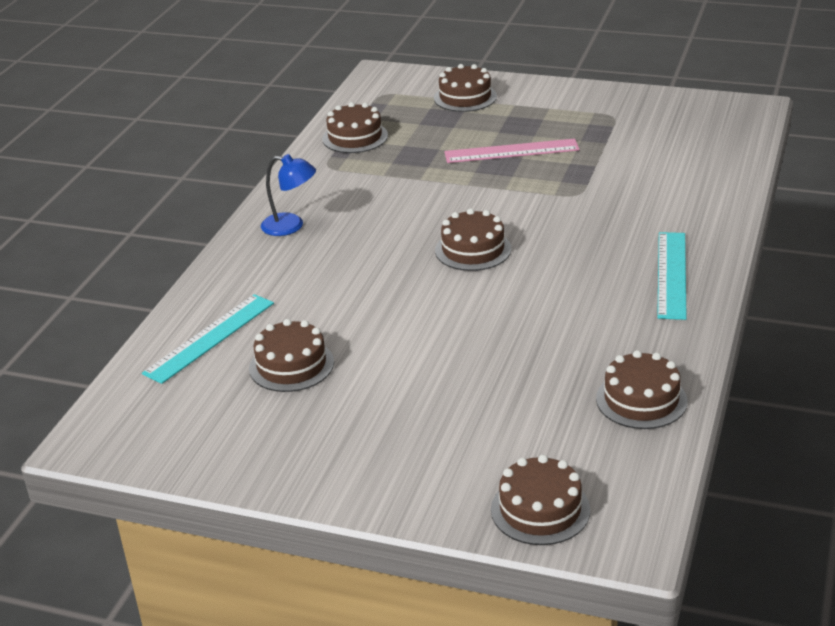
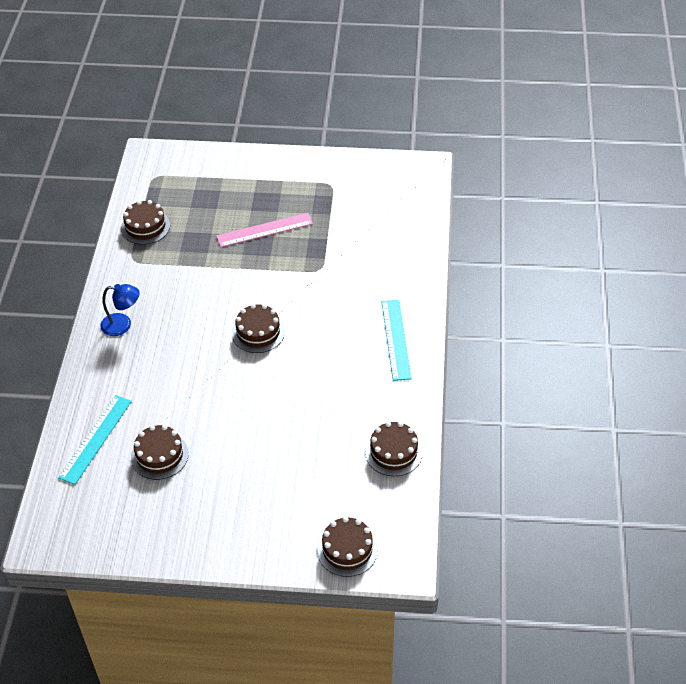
camera: 15 degrees left, 15 degrees up
(465, 97) = (218, 175): brown cake -> none

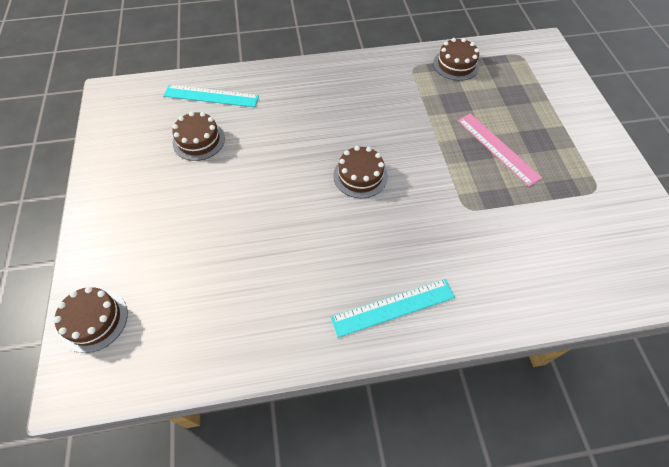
camera: 75 degrees right, 10 degrees up
(123, 325) = (337, 80): blue lamp -> none
(393, 452) = (227, 340): brown cake -> none

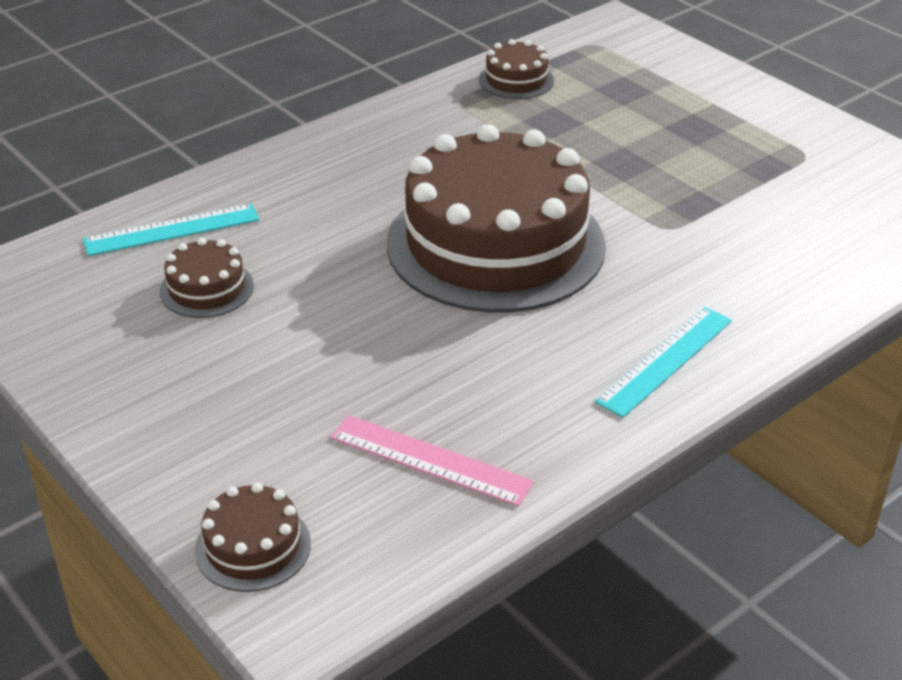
camera: 30 degrees left, 20 degrees down
(360, 176) = (495, 244): brown cake -> brown cake, size x2.45
(497, 148) = (652, 154): pink ruler -> pink ruler (430, 460)

